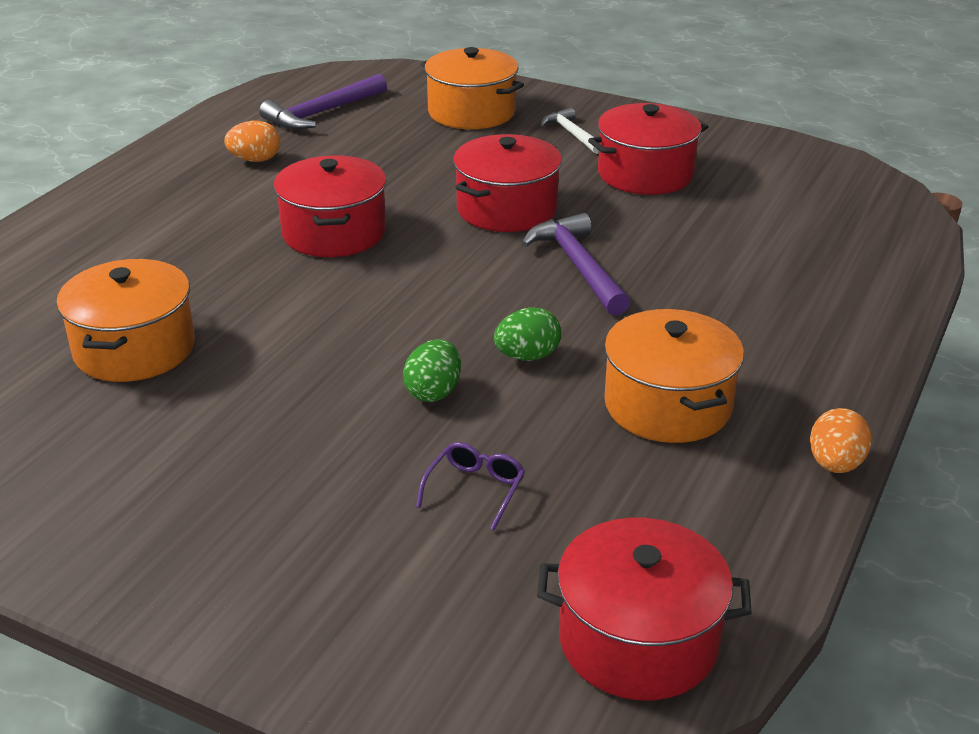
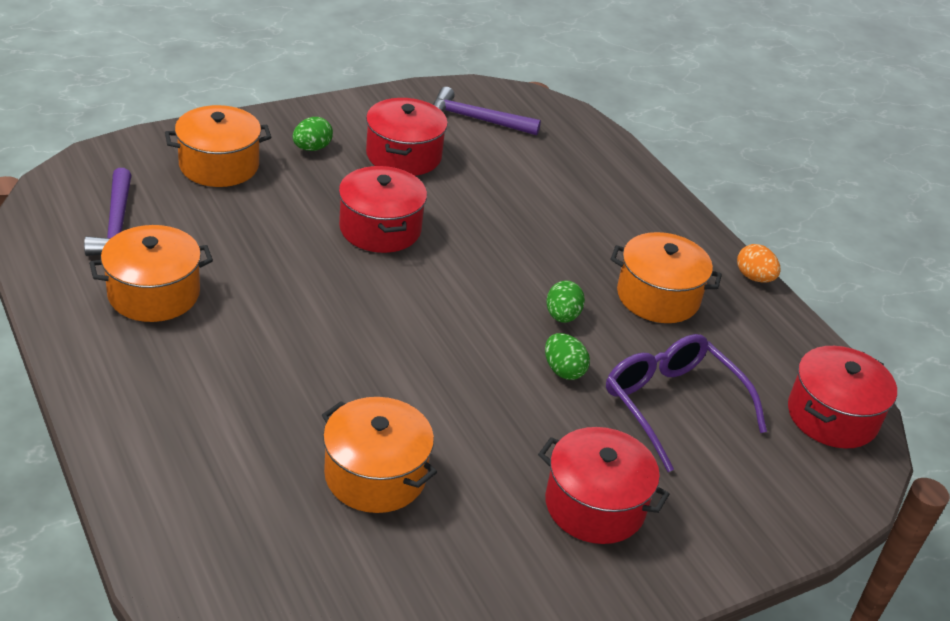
camera: 60 degrees left, 5 degrees up
(255, 160) = (154, 293): orange egg -> orange pot
(334, 233) = (320, 313): red pot -> red pot (595, 505)
(475, 489) = (672, 404): purple glasses -> purple glasses, size x2.20
(572, 134) = (312, 148): white hammer -> green egg
(578, 267) = (485, 243): purple hammer -> purple hammer (477, 120)

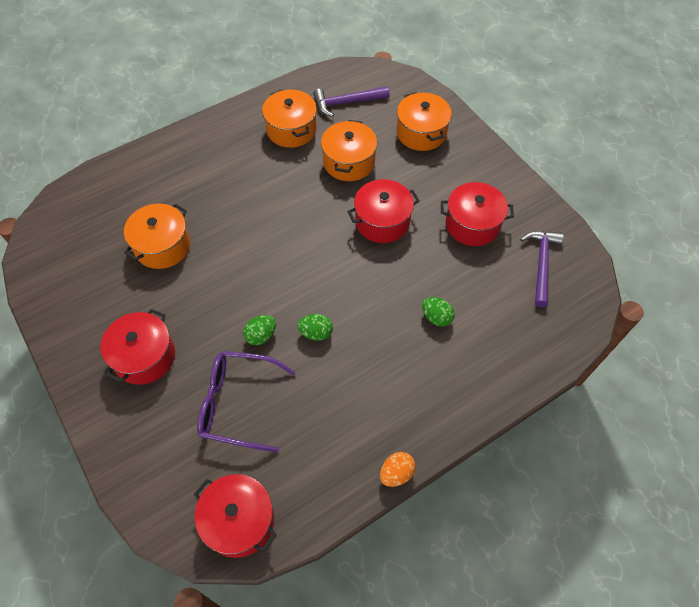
camera: 90 degrees right, 20 degrees up
(312, 148) = (459, 174): green egg -> green egg (436, 317)
(658, 297) = (353, 397): orange pot -> orange pot (349, 162)
(672, 404) = (237, 404): purple glasses -> purple glasses turned 135 degrees counterclockwise

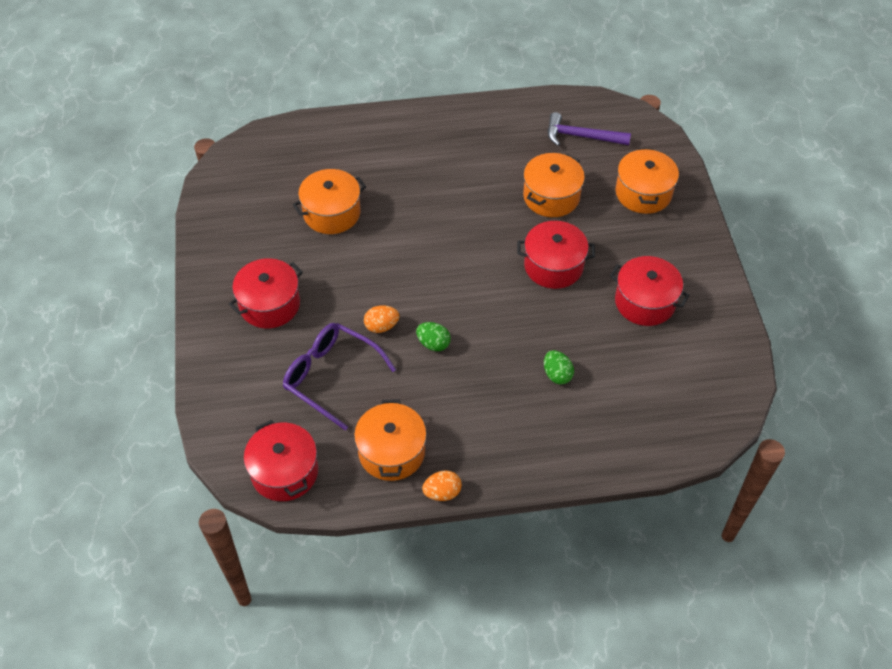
camera: 25 degrees right, 5 degrees down
(261, 335) = (381, 326): green egg -> orange egg
(291, 129) = (510, 145): orange pot -> orange pot (391, 452)
(541, 264) = (694, 366): purple hammer -> none

